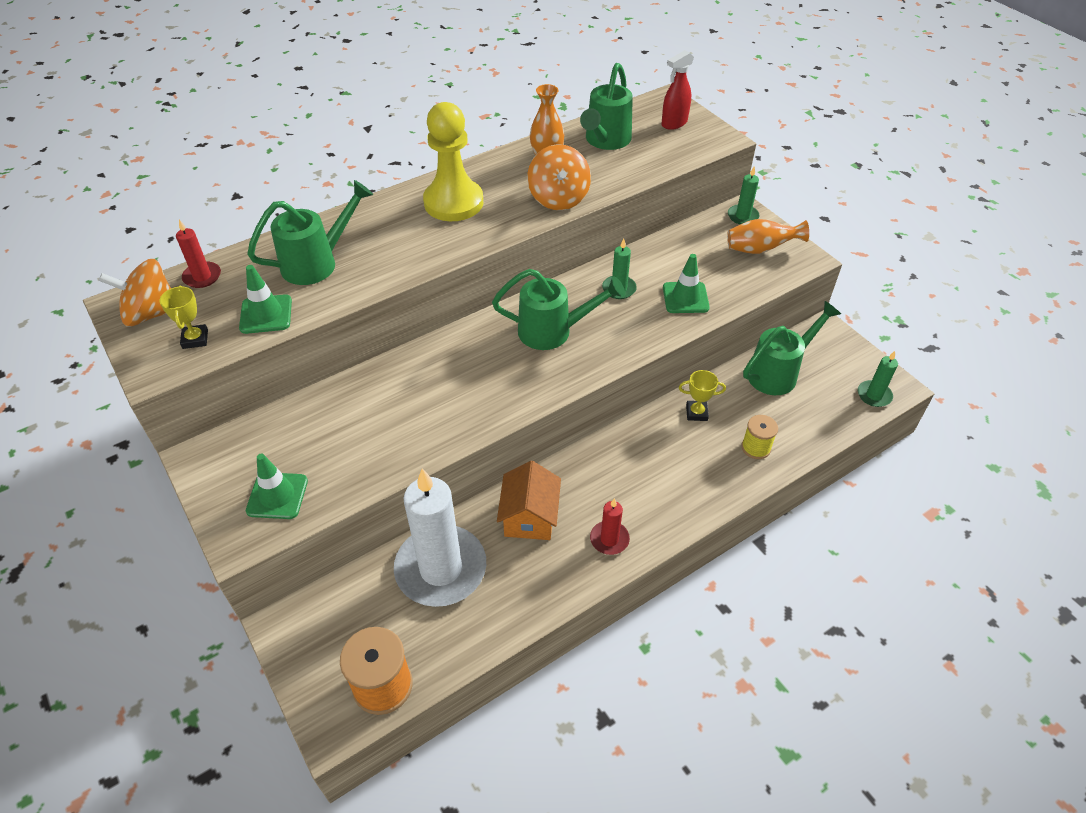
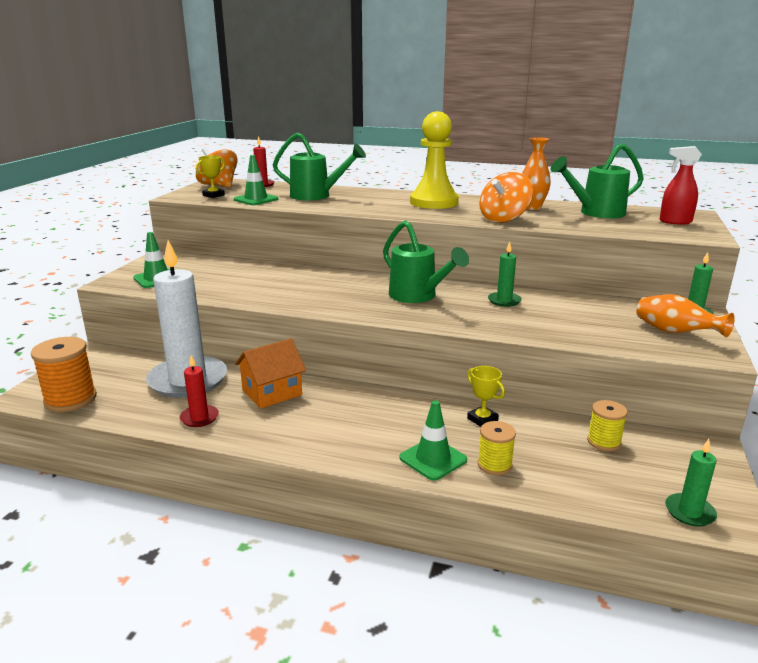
camera: 50 degrees right, 25 degrees down
(609, 539) = (292, 432): red candle -> red candle (199, 418)
(685, 298) = (548, 324): green traffic cone -> green traffic cone (433, 459)
(778, 372) = (604, 442): green watering can -> yellow spool

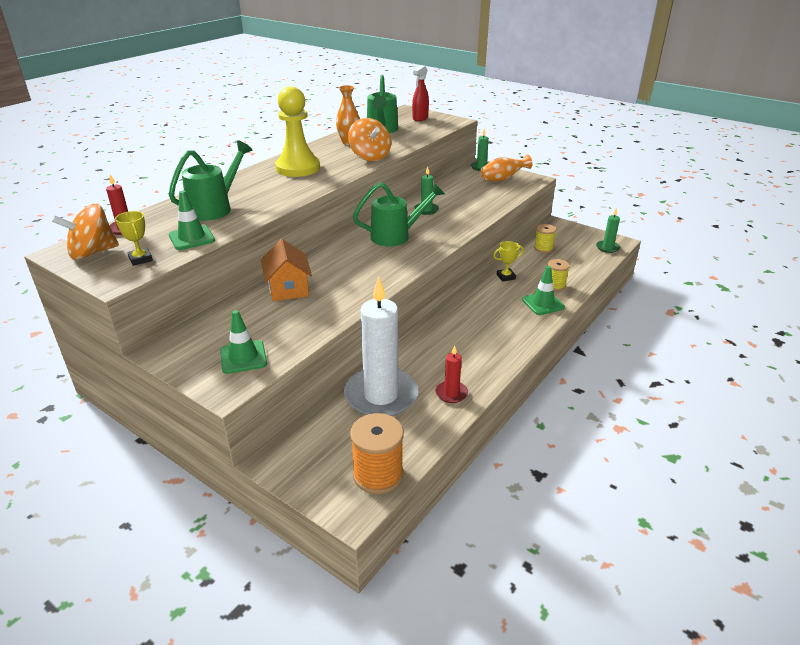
camera: 70 degrees left, 10 degrees up
(272, 393) = (428, 352): orange house -> orange house (288, 288)

